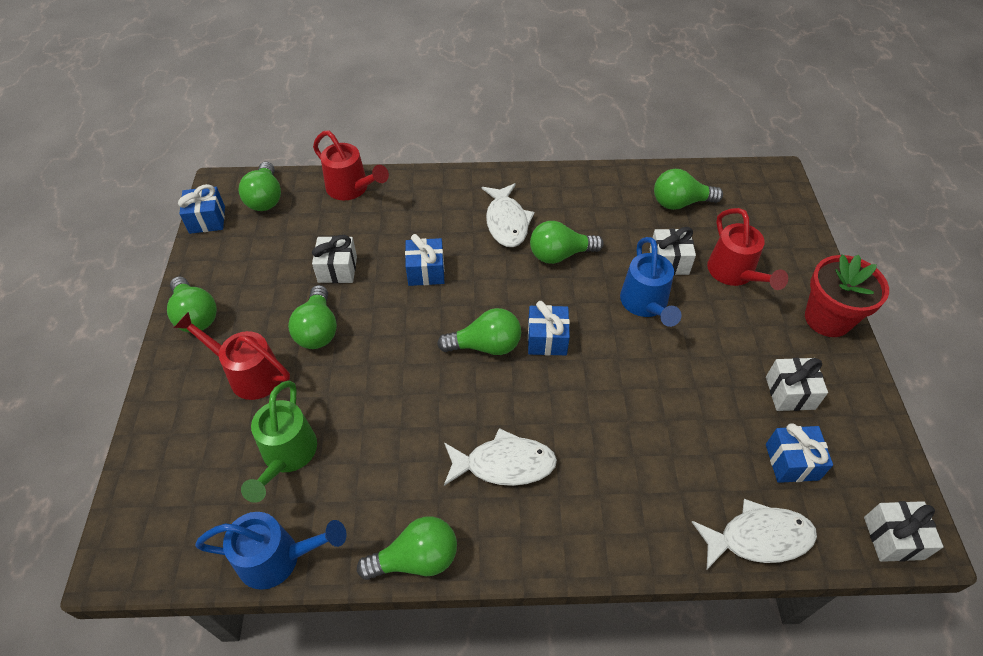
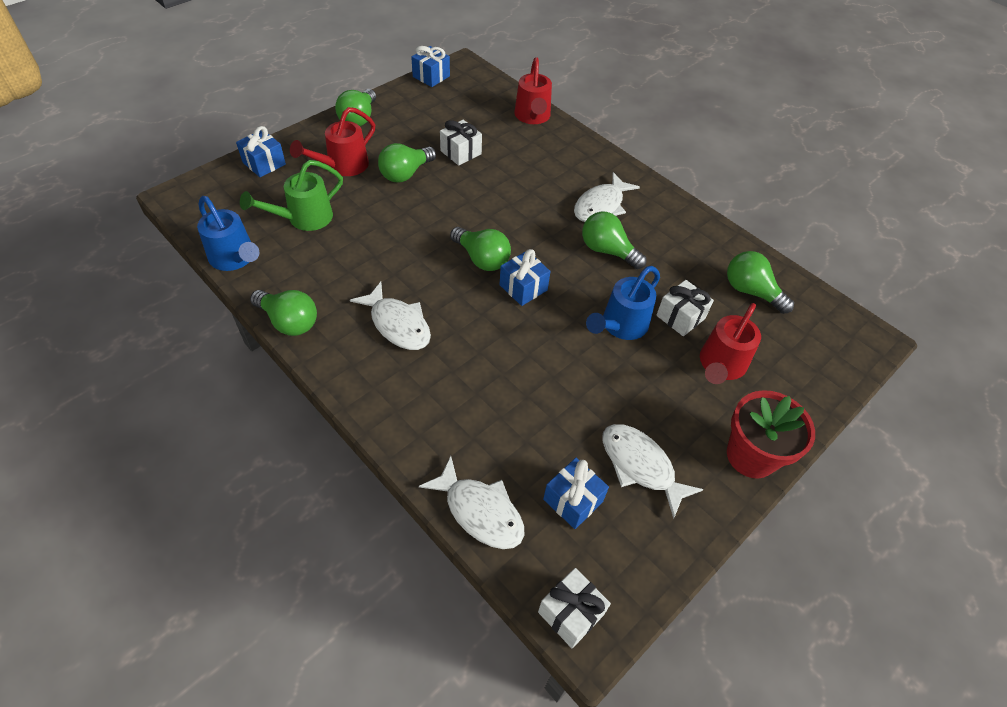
camera: 45 degrees right, 0 degrees up
(249, 374) = (342, 166): red watering can -> red watering can turned 120 degrees counterclockwise
(265, 198) = (477, 87): green light bulb -> none
(426, 271) = (508, 193): blue gift -> blue gift (264, 163)
(790, 393) = (640, 466): white gift -> white fish

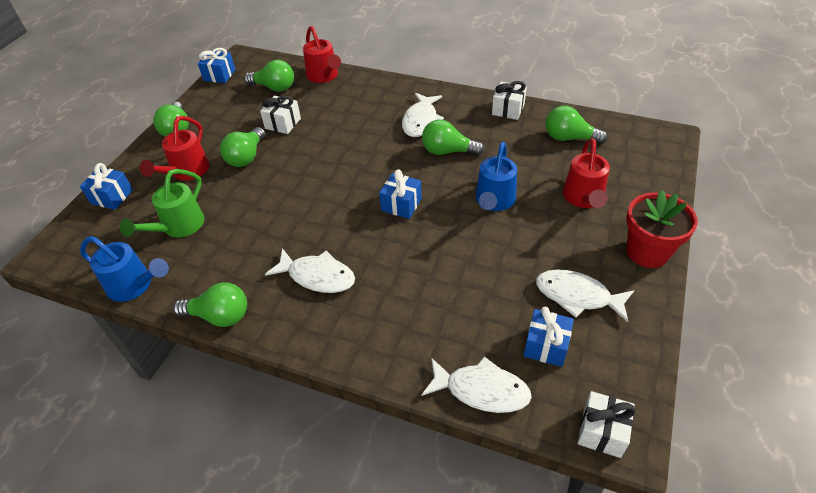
camera: 20 degrees left, 5 degrees down
(482, 259) = (354, 197): green light bulb -> green light bulb (274, 87)
(680, 317) = (532, 176): white gift -> white gift (508, 109)

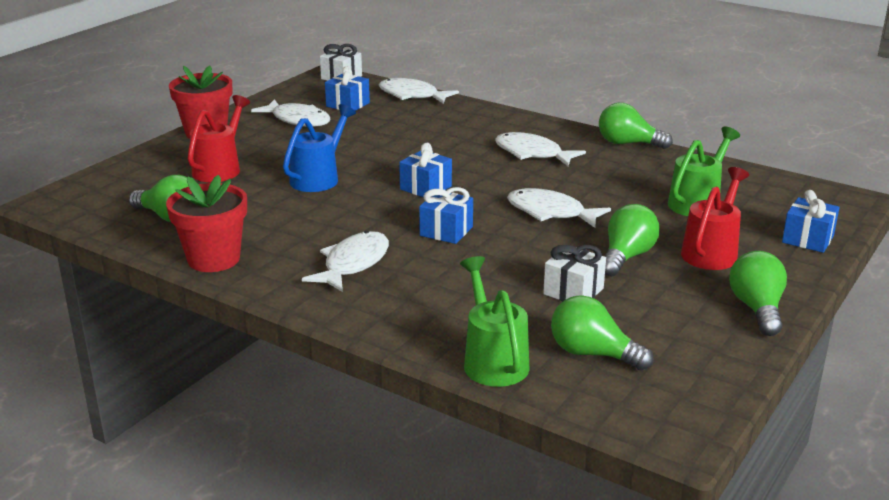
camera: 170 degrees left, 20 degrees down
(134, 286) = (725, 168): blue watering can -> none
(219, 75) = (715, 399): blue gift -> blue gift (446, 231)
(298, 192) = (550, 212): none -> white fish
(324, 76) = (493, 360): red watering can -> green watering can
(447, 151) = (339, 225): green light bulb -> none
(508, 109) = (214, 259): white gift -> red flower pot

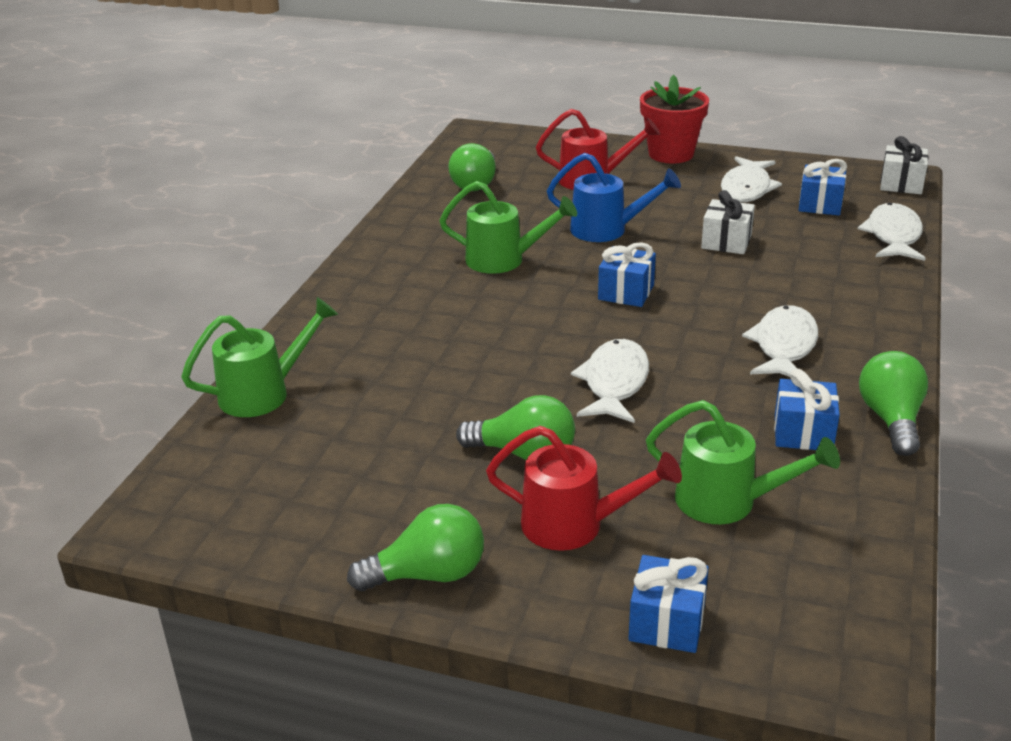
camera: 75 degrees right, 5 degrees up
(214, 259) = (406, 220): red flower pot -> none
(334, 225) = (503, 260): none -> green watering can
(353, 264) = (427, 286): white fish -> none
(446, 231) = (525, 323): blue gift -> blue gift (803, 433)
(573, 291) = (420, 424): white gift -> white gift (726, 242)
(592, 354) = (289, 453): green light bulb -> none

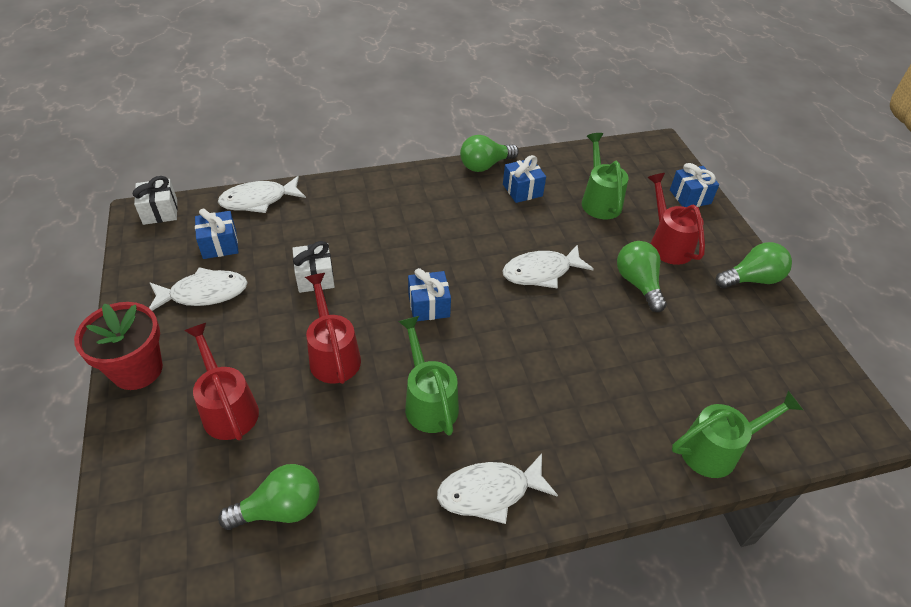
camera: 125 degrees left, 15 degrees up
(264, 393) = (716, 450): green watering can -> green watering can turned 135 degrees clockwise
(428, 574) = (751, 279): green light bulb -> green light bulb turned 120 degrees clockwise
(607, 230) = (333, 355): blue watering can -> red watering can
(784, 346) = (443, 215): white fish -> white fish (489, 492)

